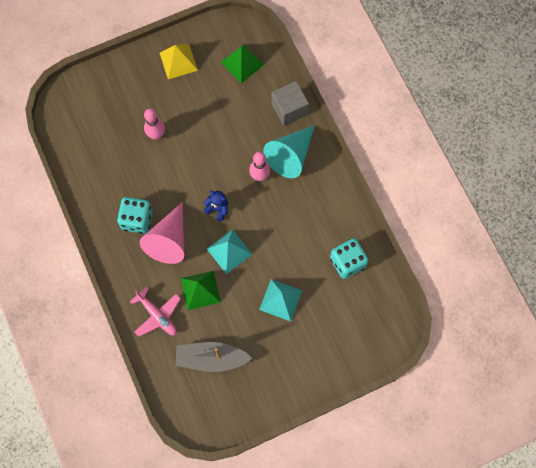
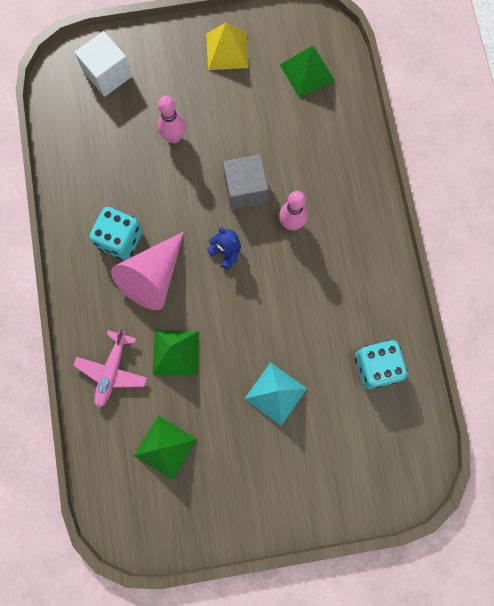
camera: 15 degrees right, 5 degrees up
(93, 101) = (108, 74): none -> white cube
(157, 315) = (112, 371): pink plane -> pink plane turned 45 degrees clockwise
(211, 358) = (165, 447): grey boat -> green pyramid
(229, 251) = (226, 311): turquoise pyramid -> none
(289, 109) = (352, 146): grey cube -> grey cube (245, 189)
(291, 155) = (338, 207): turquoise cone -> none

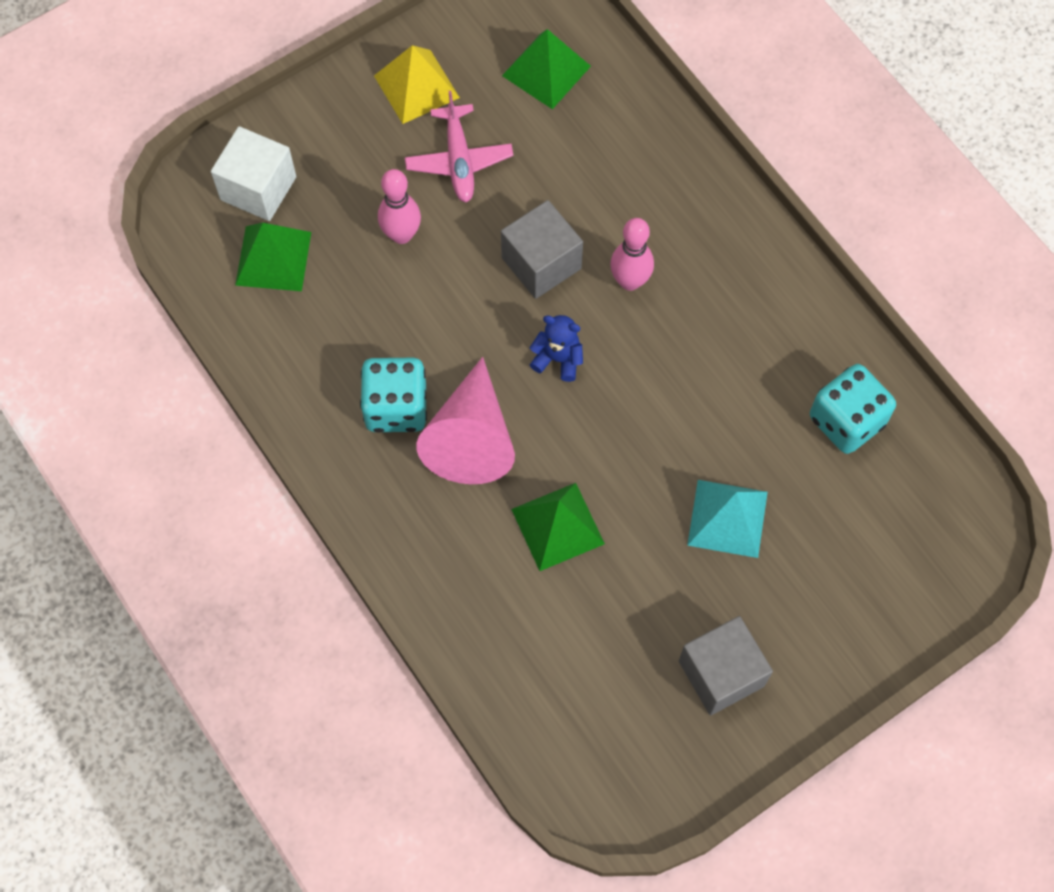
camera: 25 degrees left, 10 degrees down
(112, 371) = (479, 592): pink plane -> pink plane (459, 161)
(165, 447) = (610, 661): green pyramid -> green pyramid (273, 258)
(224, 485) = (721, 673): none -> grey cube

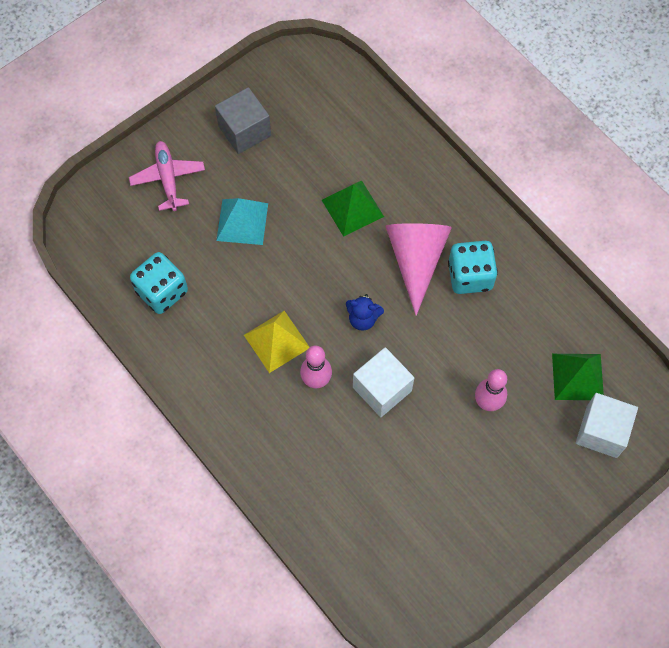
camera: 175 degrees right, 0 degrees up
(416, 86) = (497, 531): yellow pyramid -> yellow pyramid (276, 341)
(459, 161) = (454, 467): pink plane -> pink plane (168, 178)
(541, 263) = (382, 389): grey cube -> white cube
(546, 71) = (395, 555): green pyramid -> none

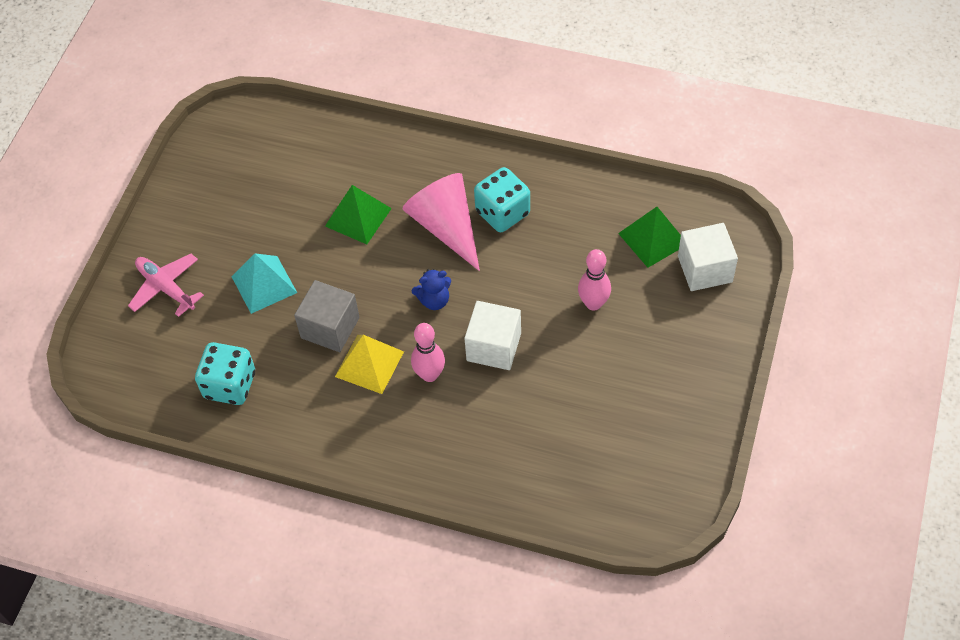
camera: 30 degrees left, 10 degrees down
(244, 131) = (211, 209): grey cube -> grey cube (330, 327)

